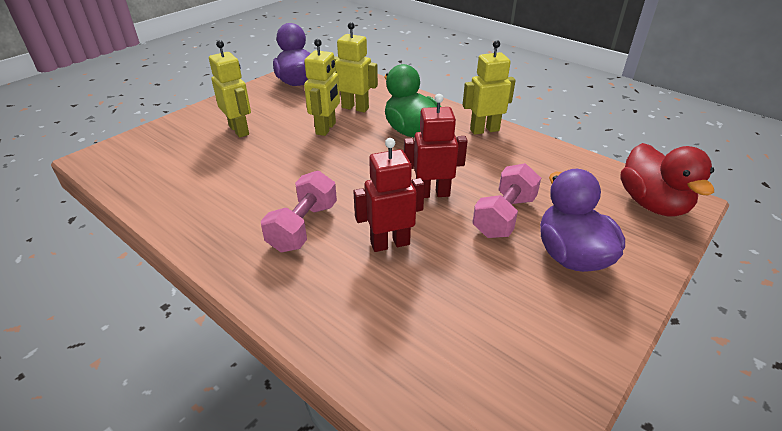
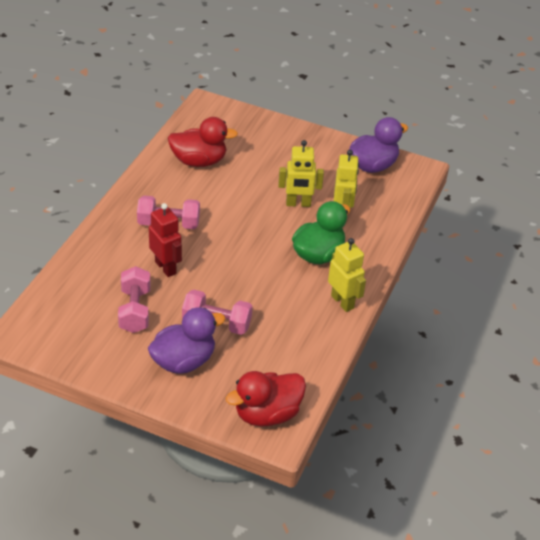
camera: 70 degrees right, 5 degrees up
(200, 181) = (199, 161): none -> red duck
(239, 130) = (273, 157): yellow robot -> none
(432, 193) = (230, 280): red robot -> none
(468, 288) = (135, 310): none -> pink dumbbell

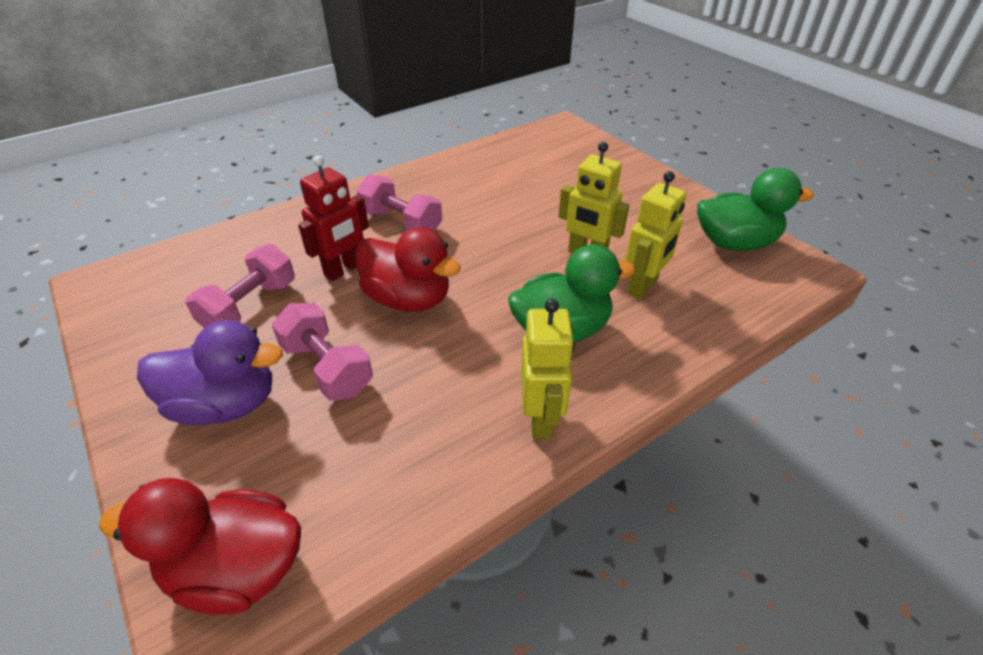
camera: 35 degrees right, 0 degrees up
(166, 267) = (344, 270): red robot -> red robot turned 45 degrees clockwise
(199, 161) = (503, 173): red duck -> red duck (408, 299)
(373, 166) = (734, 243): purple duck -> green duck

